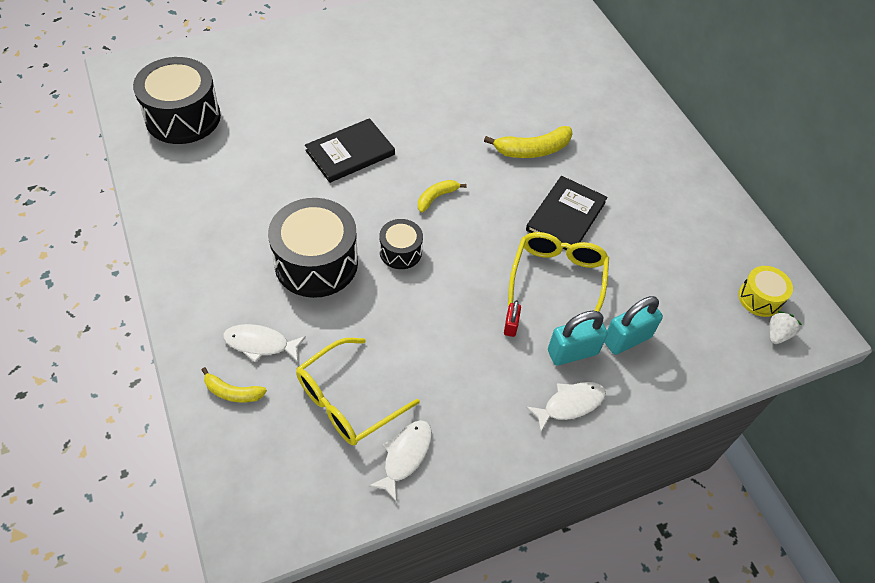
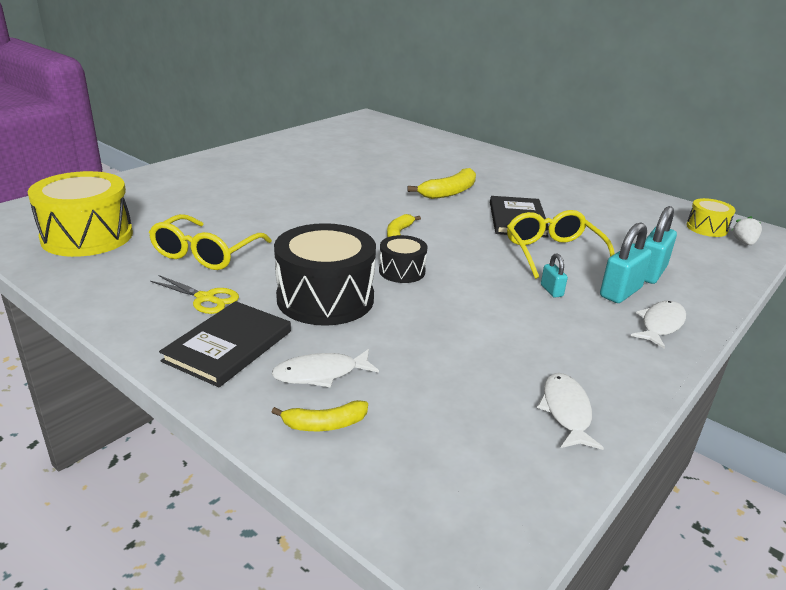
camera: 25 degrees left, 25 degrees down
(183, 117) = (87, 236): black drum -> yellow drum
(228, 229) = (205, 298): none -> yellow scissors
(347, 401) = (461, 389): yellow glasses -> yellow glasses (205, 254)
(350, 153) = (290, 224): black book -> black book (228, 346)
(510, 325) = (551, 291): red padlock -> turquoise padlock

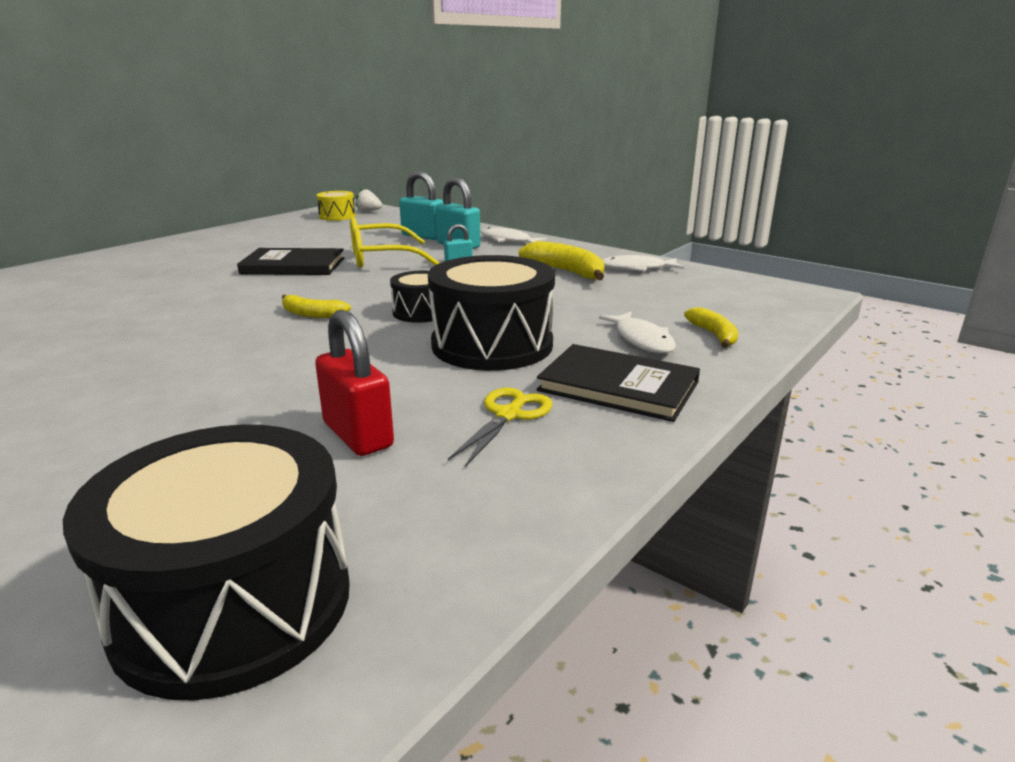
camera: 90 degrees left, 5 degrees down
(87, 236) = (233, 603): yellow drum -> black drum
(205, 254) = (358, 435): yellow glasses -> red padlock
(449, 192) = (187, 290): yellow banana -> yellow banana (566, 272)

